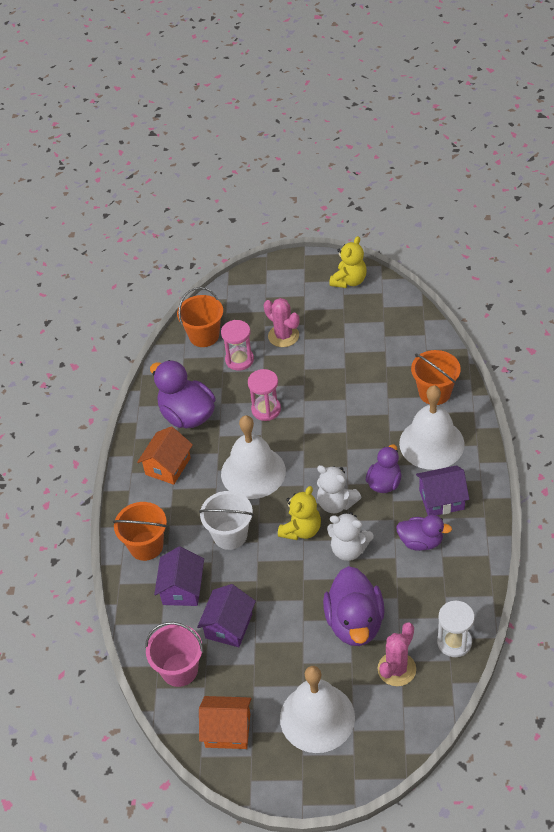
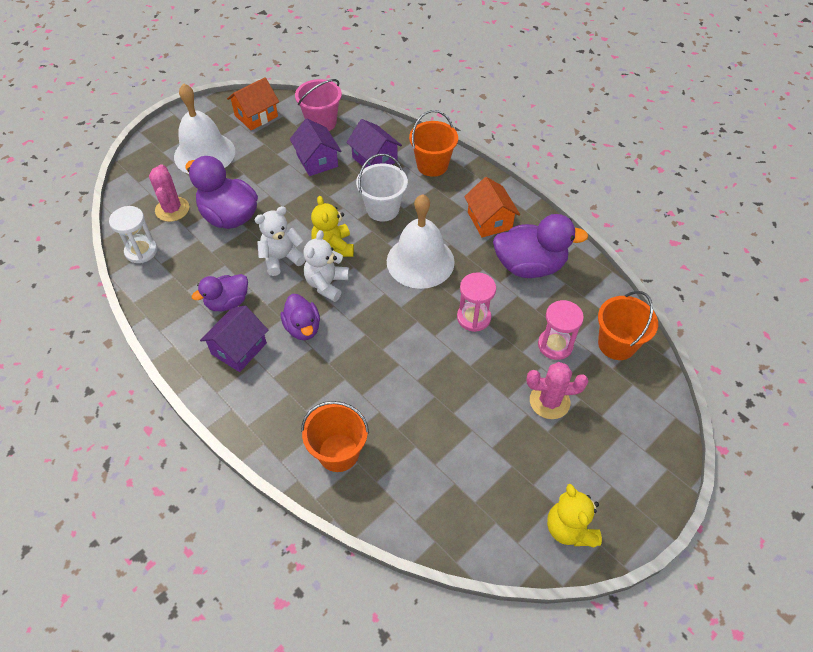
camera: 130 degrees right, 5 degrees up
(336, 503) = (327, 284): white teddy bear -> white teddy bear turned 60 degrees counterclockwise
(431, 443) = (293, 395): white bell -> none

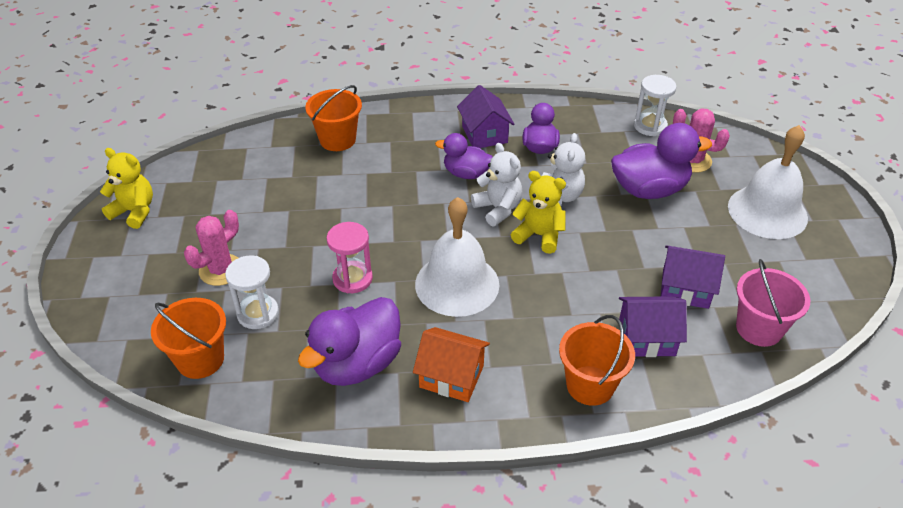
camera: 130 degrees right, 10 degrees down
(256, 116) = (814, 278): orange house -> none
(382, 209) = (557, 298): white bucket -> none
(555, 345) = (258, 313): pink hourglass -> white hourglass

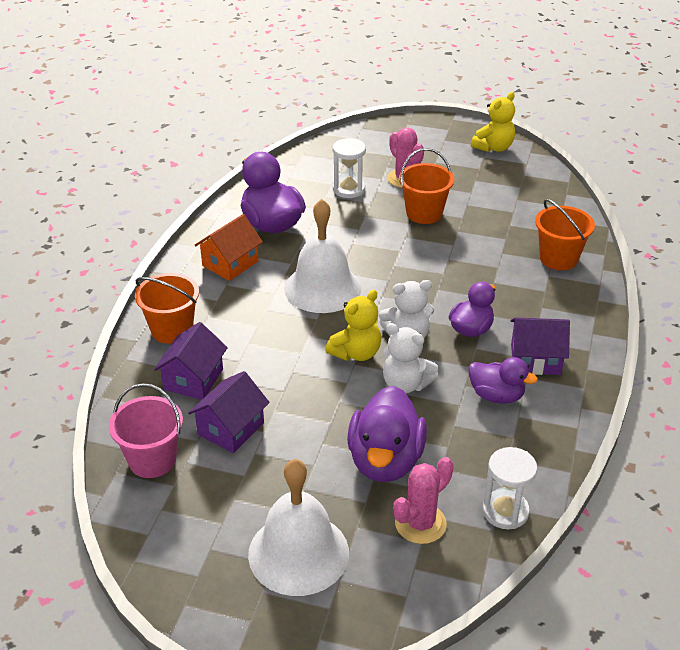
camera: 110 degrees right, 5 degrees down
(200, 359) = (319, 163): orange bucket -> orange bucket (424, 213)
(352, 279) = (360, 236): pink hourglass -> none

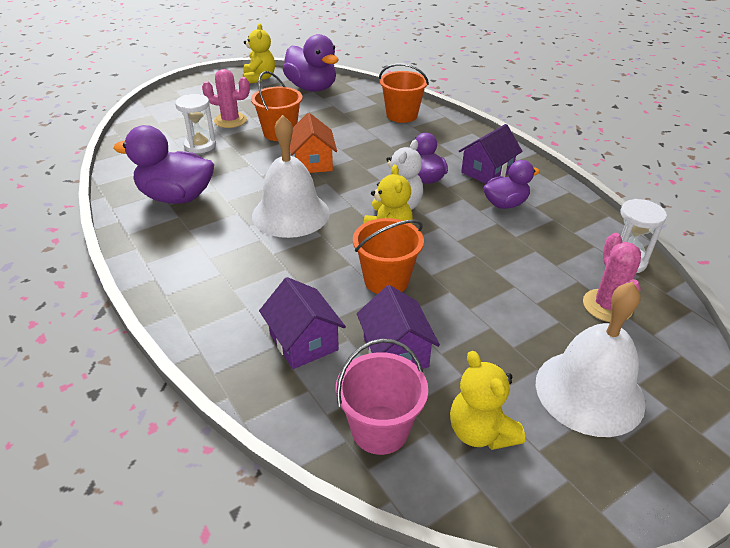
camera: 50 degrees left, 0 degrees up
(172, 330) = (219, 320): orange bucket -> orange bucket (386, 280)
(197, 510) = (480, 432): none -> yellow teddy bear
(230, 263) = (188, 242): orange house -> orange house (312, 162)
(385, 461) = (522, 287): purple duck -> purple duck (312, 88)
(405, 384) = (449, 234): white teddy bear -> none

